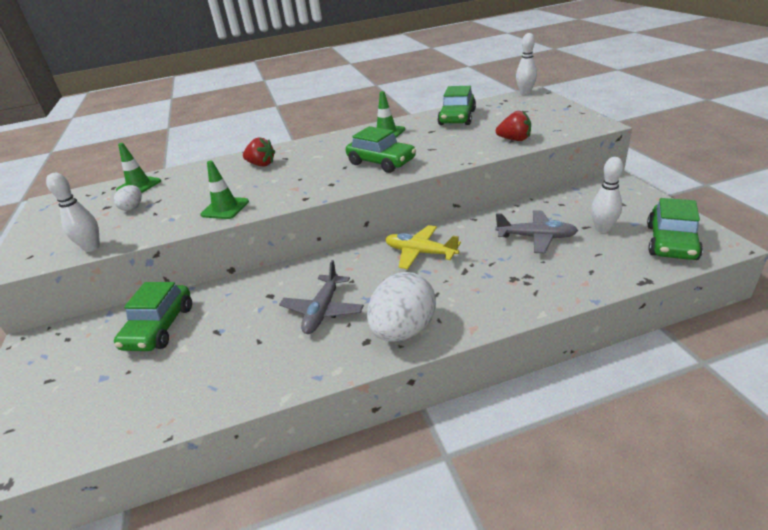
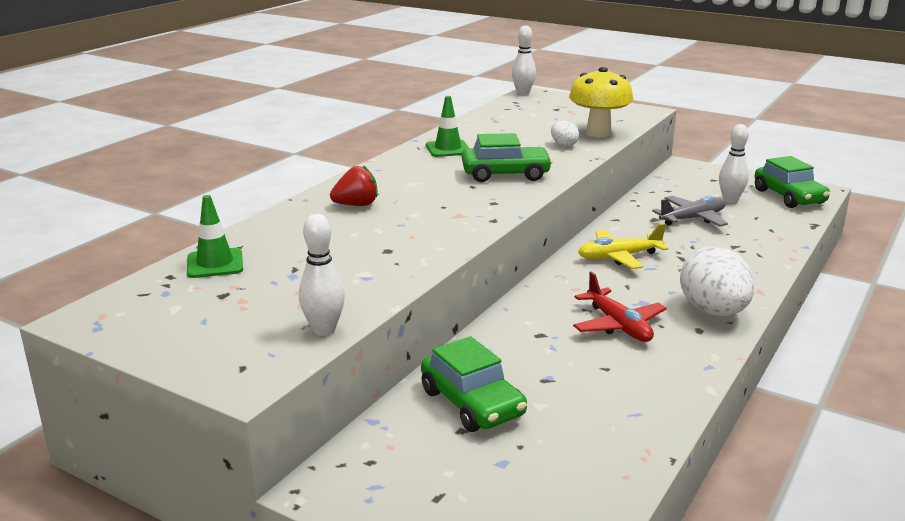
camera: 45 degrees left, 10 degrees down
(133, 207) = (273, 284): white egg -> white egg (563, 145)
(225, 208) = (416, 251): green traffic cone -> none
(323, 311) = (618, 325): grey plane -> red plane
(457, 118) = (499, 124): green car -> none
(514, 139) = (598, 133): red strawberry -> yellow mushroom

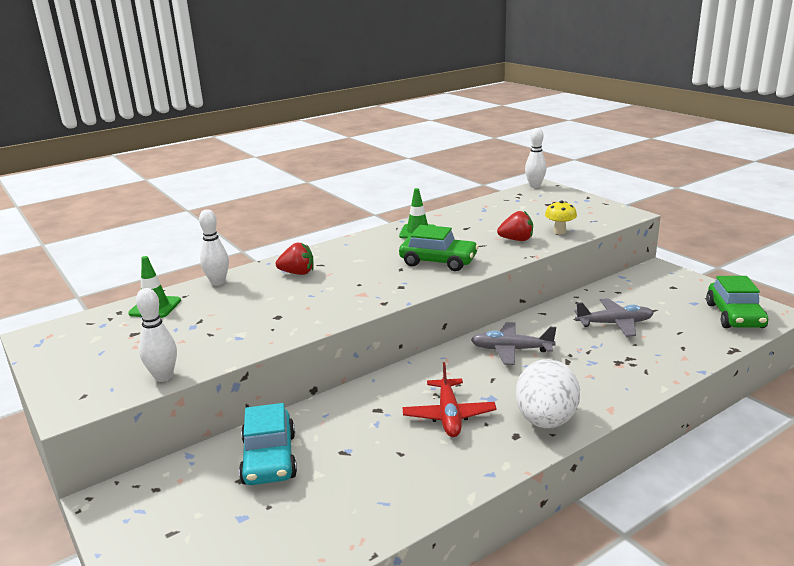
camera: 25 degrees right, 0 degrees up
(472, 403) = (269, 458): green car -> turquoise car
(563, 145) = (516, 240): white egg -> red strawberry
(598, 133) = (559, 232): yellow mushroom -> yellow mushroom, size x0.55
(619, 257) = (511, 350): yellow plane -> grey plane
(730, 200) = (670, 310): white bowling pin -> white bowling pin (218, 282)

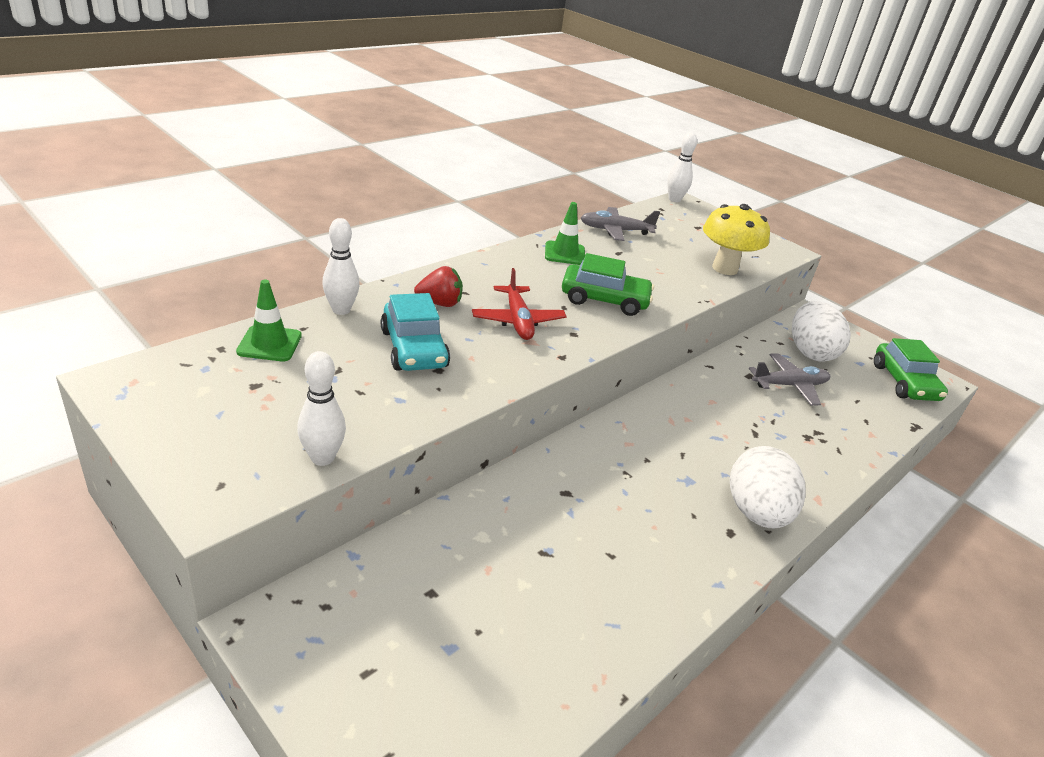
camera: 15 degrees left, 10 degrees up
(269, 458) = (458, 561): turquoise car -> turquoise car (414, 349)
(449, 415) = (650, 503): red plane -> red plane (518, 321)
(511, 350) = (691, 415): grey plane -> grey plane (615, 230)
(516, 240) = (682, 276): red strawberry -> none
(559, 232) = (725, 268): yellow mushroom -> yellow mushroom, size x1.82
(645, 297) = (810, 352): none -> white egg

